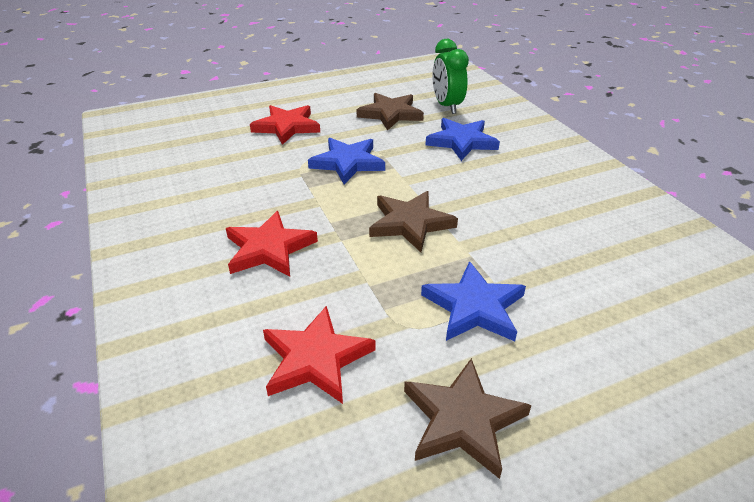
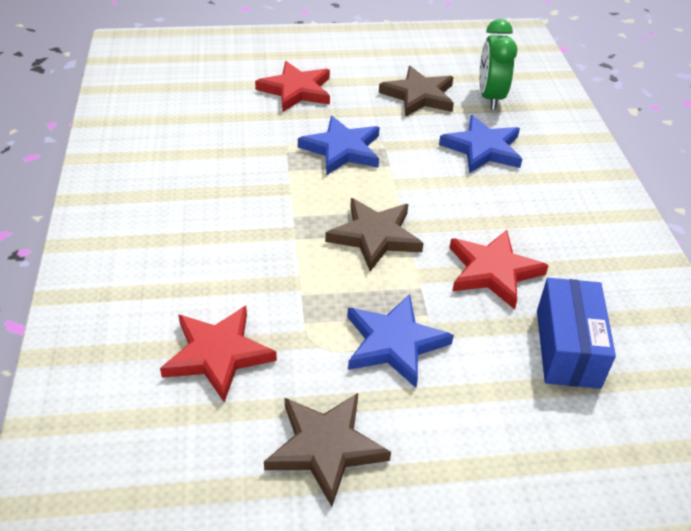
camera: 15 degrees right, 5 degrees up
(269, 249) = (220, 231): red star -> red star (493, 271)
(618, 275) = (567, 348): none -> blue box

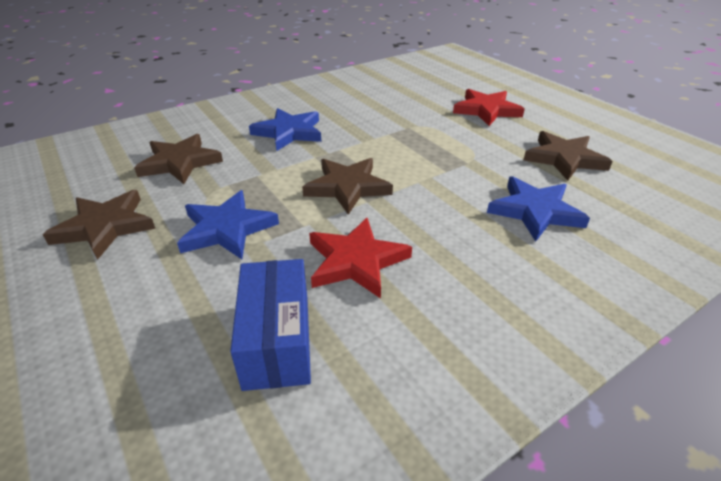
camera: 65 degrees right, 5 degrees down
(218, 354) = (180, 162): red star -> brown star
(342, 149) = (439, 146): blue star -> blue star (289, 132)
(490, 97) = (626, 196): green clock -> none
(567, 348) = (277, 340): blue box -> blue box turned 75 degrees counterclockwise

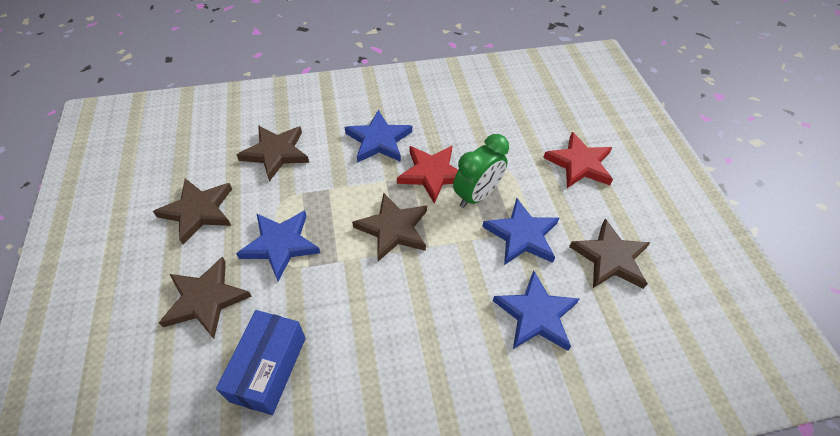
camera: 20 degrees right, 15 degrees up
(154, 300) = (206, 299): none -> brown star
(356, 261) = (358, 315): red star -> red star (432, 174)
(412, 147) = (476, 195): none -> green clock
(475, 163) = (522, 235): none -> blue star

